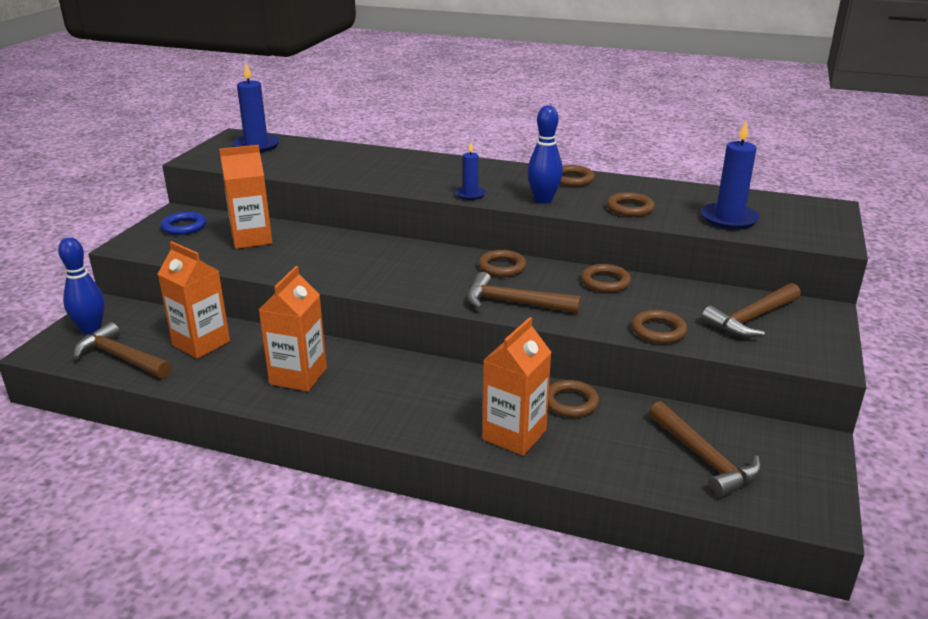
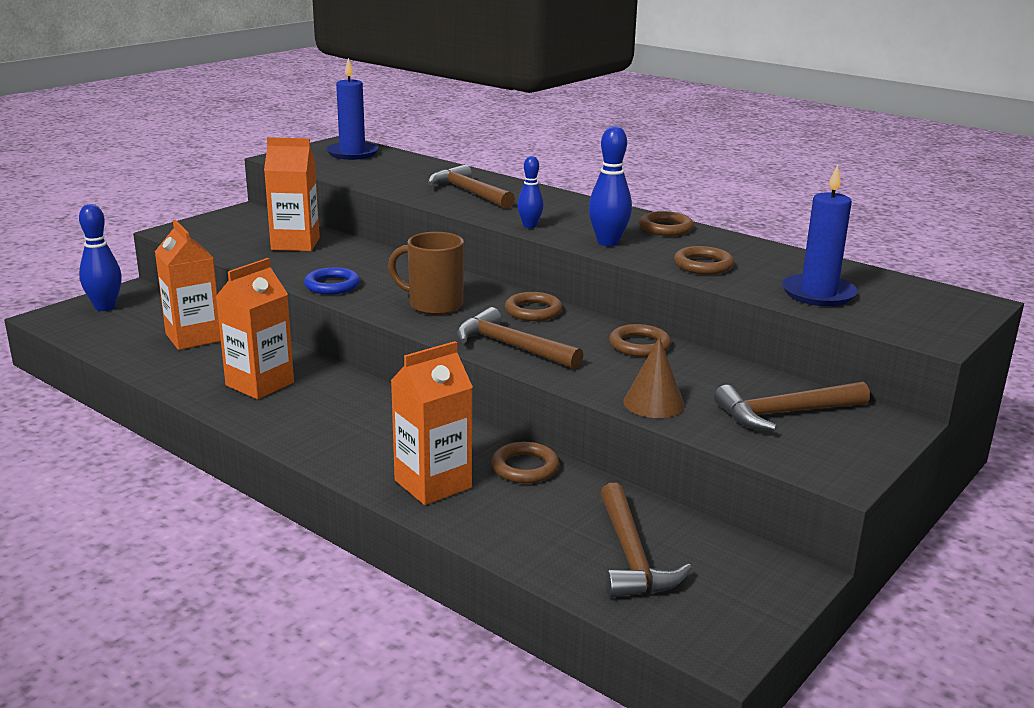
camera: 20 degrees right, 5 degrees down
(121, 358) = (111, 336): brown hammer -> brown hammer (469, 193)
(184, 227) = (241, 223): blue ring -> blue ring (332, 285)
(420, 276) = (433, 305): none -> brown mug
(470, 194) = (529, 226): blue candle -> blue bowling pin
(658, 330) = (653, 403): brown ring -> brown cone

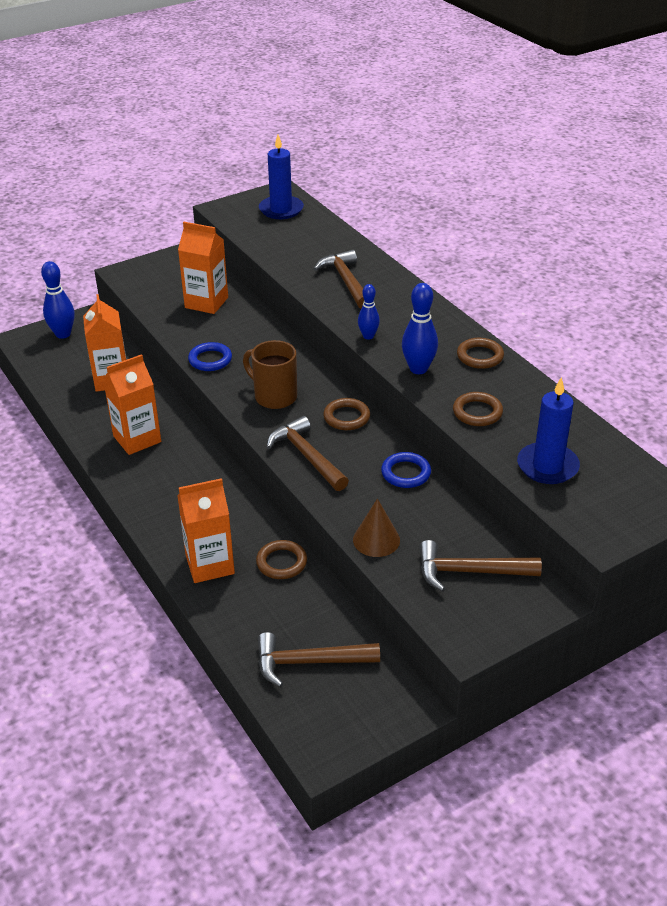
camera: 20 degrees right, 15 degrees up
(631, 556) = (309, 662): brown hammer -> brown hammer turned 75 degrees clockwise
(639, 345) = (406, 473): brown ring -> blue ring

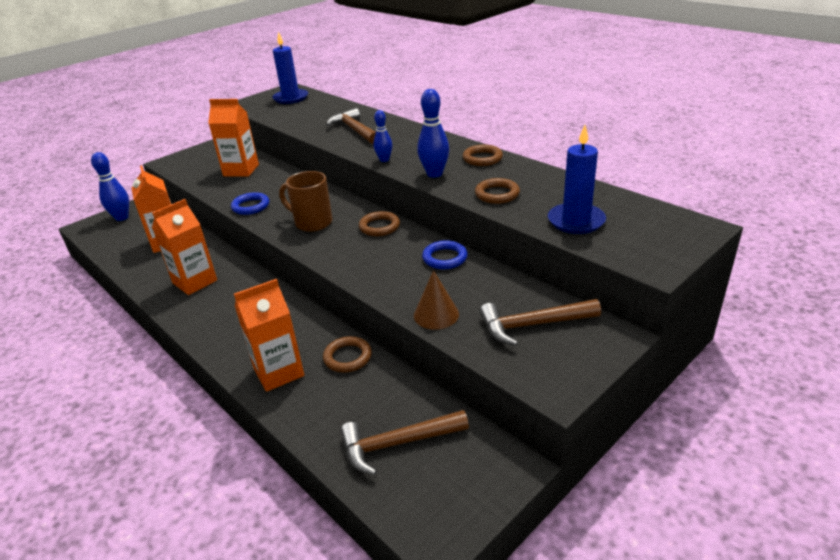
camera: 10 degrees left, 5 degrees down
(307, 456) = (352, 260): brown hammer -> none

